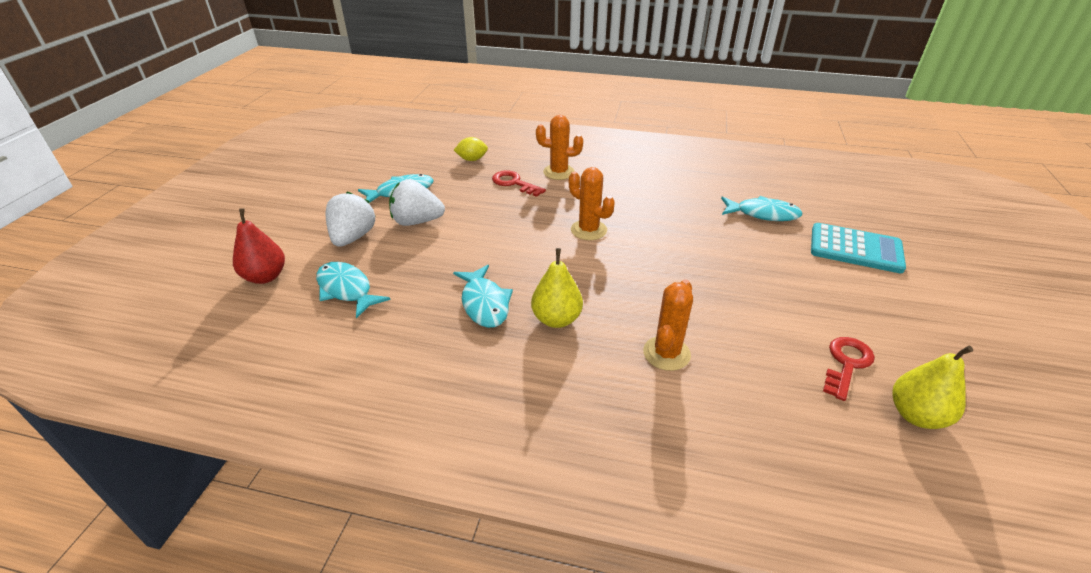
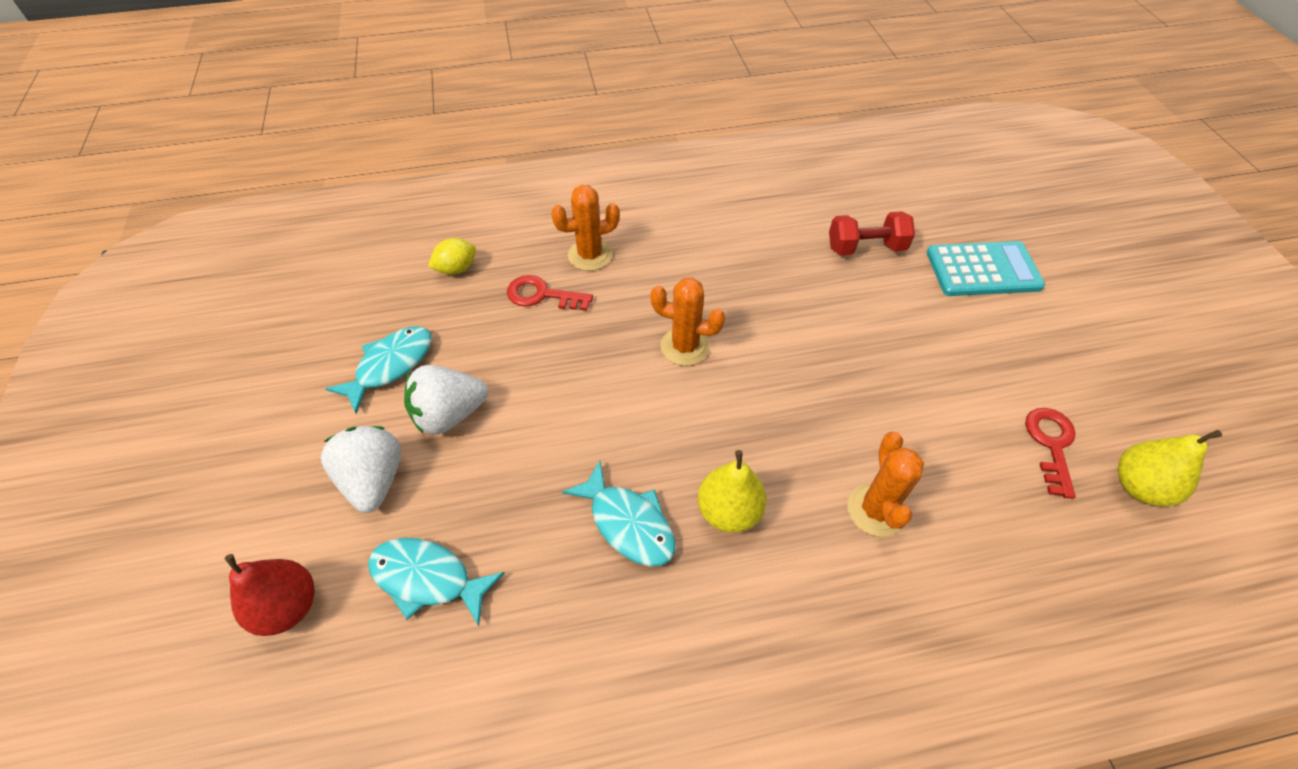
camera: 25 degrees left, 15 degrees up
(763, 214) = (865, 248): turquoise fish -> red dumbbell

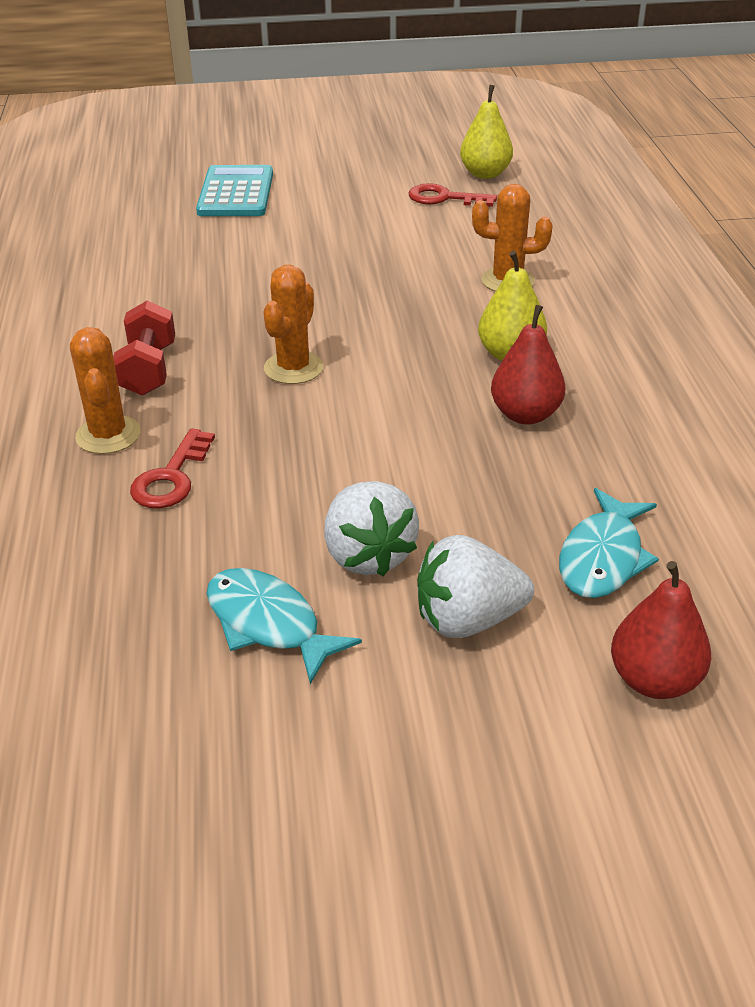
camera: 85 degrees left, 15 degrees down
(456, 269) = (82, 566): yellow lemon -> none
(628, 523) = (525, 415): turquoise fish -> red pear
(865, 248) = (179, 246): red dumbbell -> red dumbbell (148, 370)

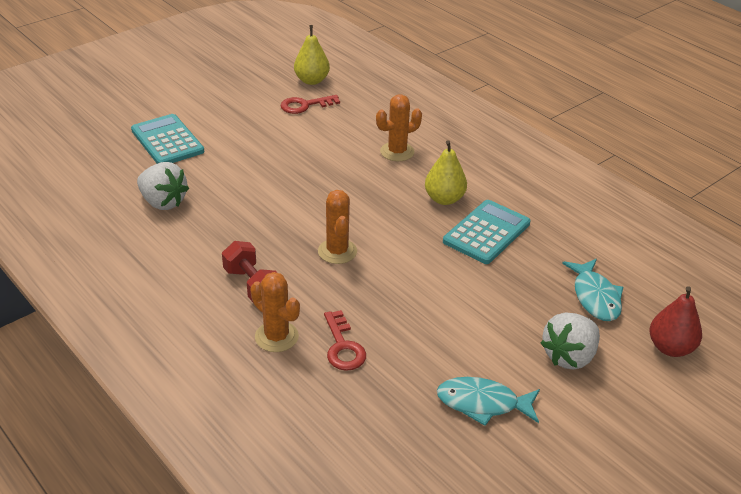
camera: 35 degrees left, 0 degrees up
(368, 555) = (491, 344): white strawberry -> white strawberry (163, 202)
(525, 415) = (486, 232): red pear -> turquoise calculator

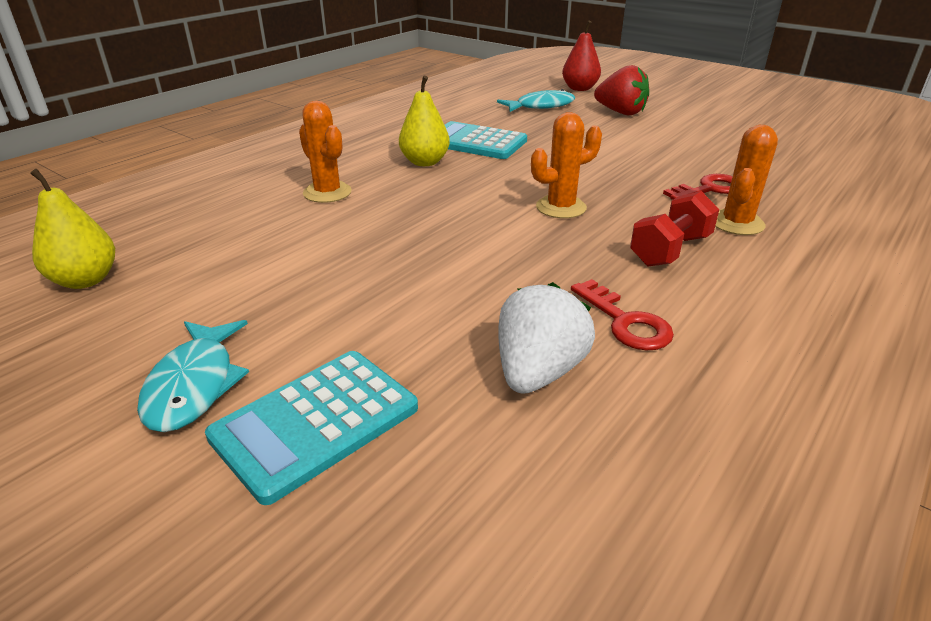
camera: 100 degrees left, 5 degrees down
(305, 105) = (182, 275): red key -> red key (625, 322)
(483, 403) = (706, 135): turquoise fish -> turquoise fish (194, 385)
(569, 356) = (620, 112): white strawberry -> red strawberry

